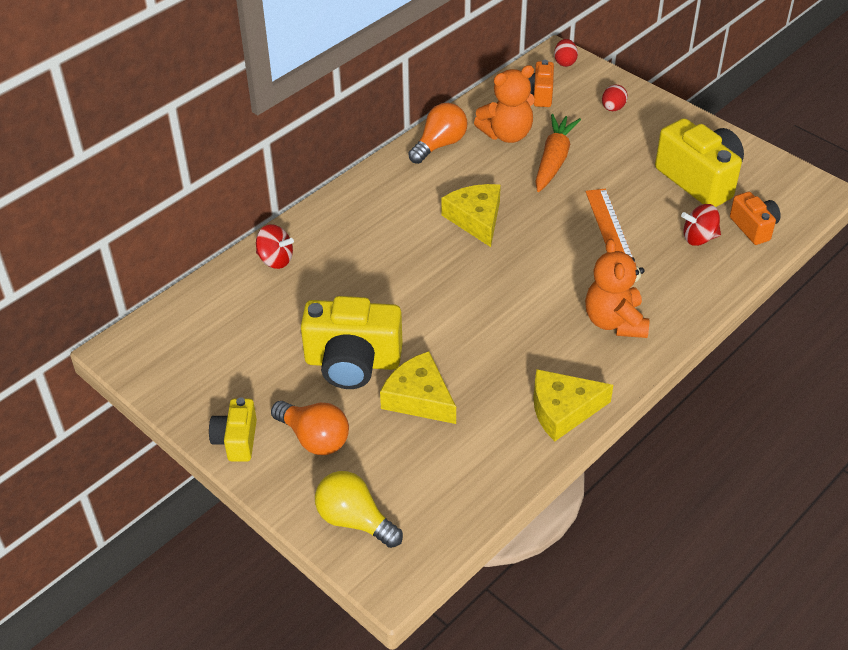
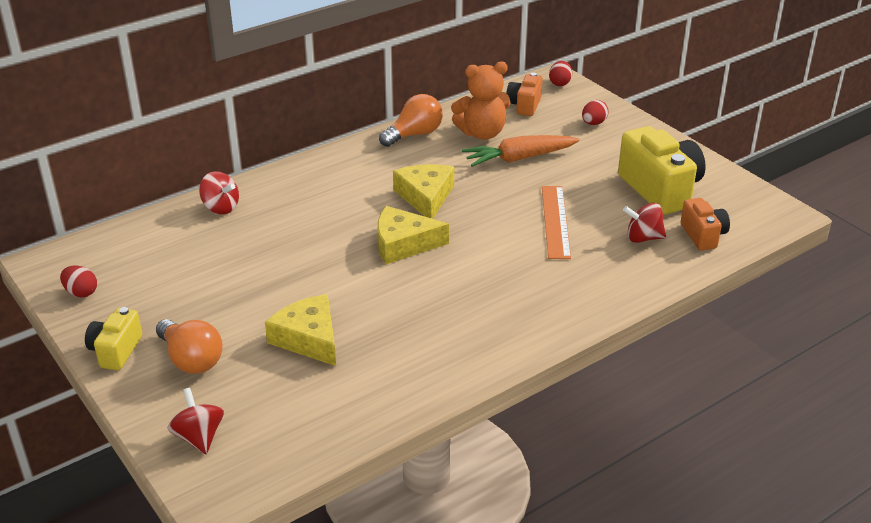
camera: 10 degrees right, 10 degrees down
(174, 379) = (81, 292): none -> red egg
(352, 362) = (256, 300): yellow camera -> none
(354, 520) = (199, 437): yellow light bulb -> red spinning top
(553, 160) = (519, 158): orange carrot -> orange carrot turned 135 degrees counterclockwise
(563, 410) = (449, 368): yellow cheese -> yellow cheese (403, 244)
(615, 322) = (531, 298): orange teddy bear -> none

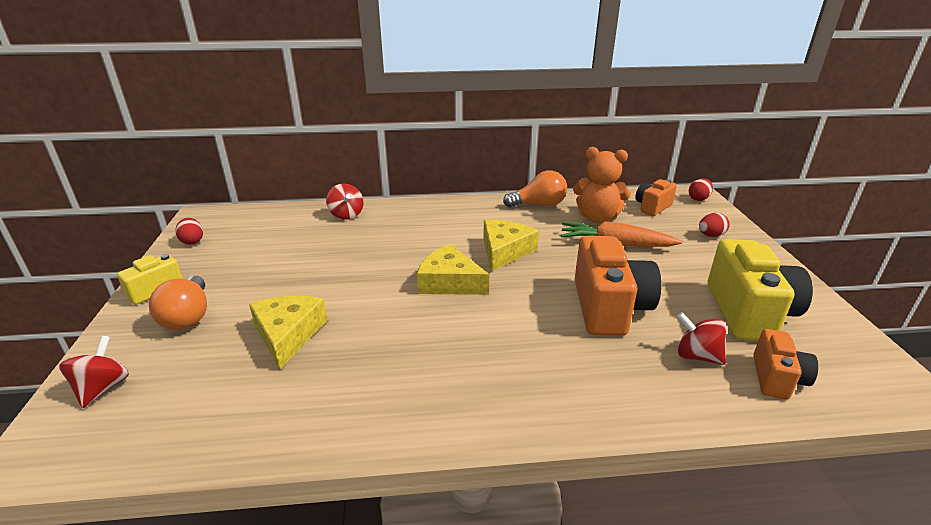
camera: 30 degrees right, 5 degrees down
(555, 221) = (609, 308): orange ruler -> orange camera

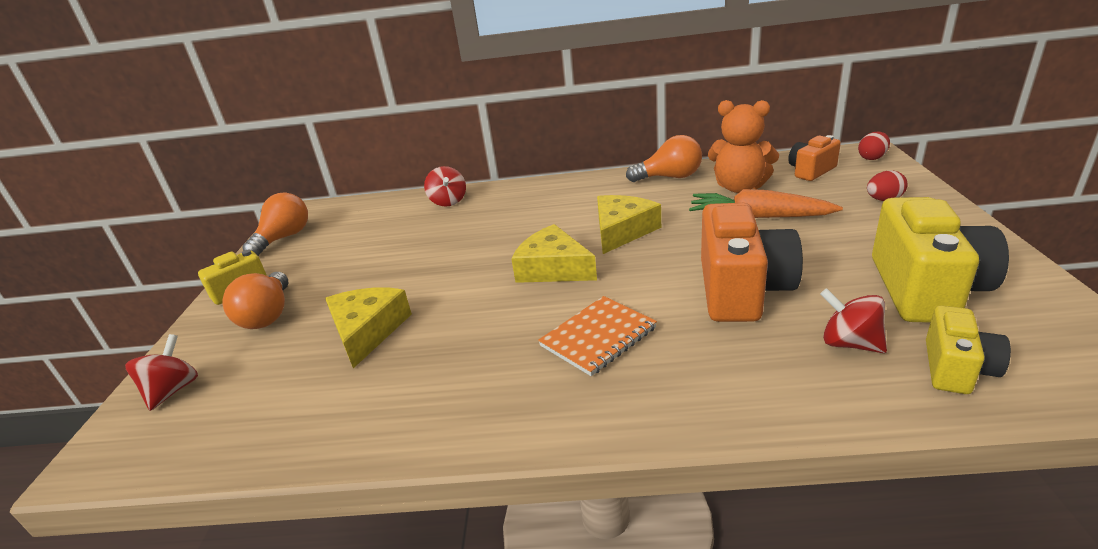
camera: 10 degrees right, 0 degrees up
(192, 241) = (284, 238): red egg -> orange light bulb
(496, 345) = (598, 337): none -> orange notebook
(777, 378) = (956, 369): orange camera -> yellow camera

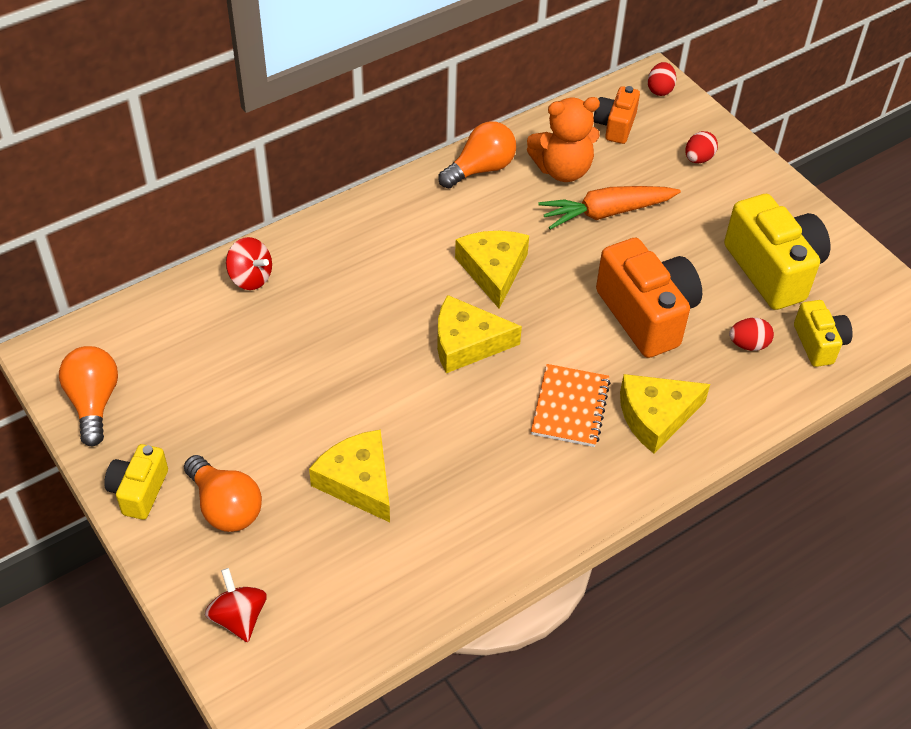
camera: 40 degrees left, 20 degrees up
(683, 373) = (656, 416): none -> yellow cheese
(849, 343) = (748, 344): red spinning top -> red egg

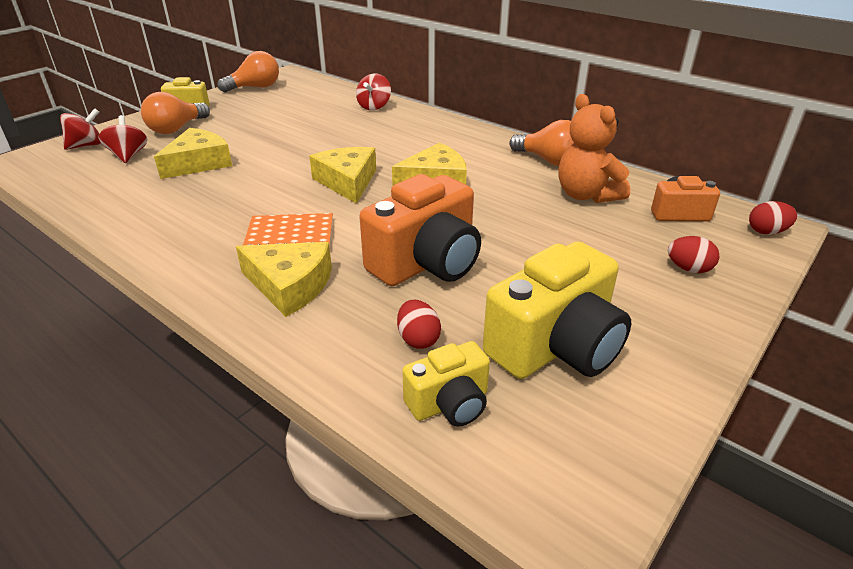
camera: 75 degrees right, 15 degrees down
(300, 561) = (128, 156): none -> red spinning top
(607, 212) = (551, 224): orange carrot -> none
(656, 416) = (290, 285): yellow cheese -> yellow cheese turned 150 degrees clockwise

